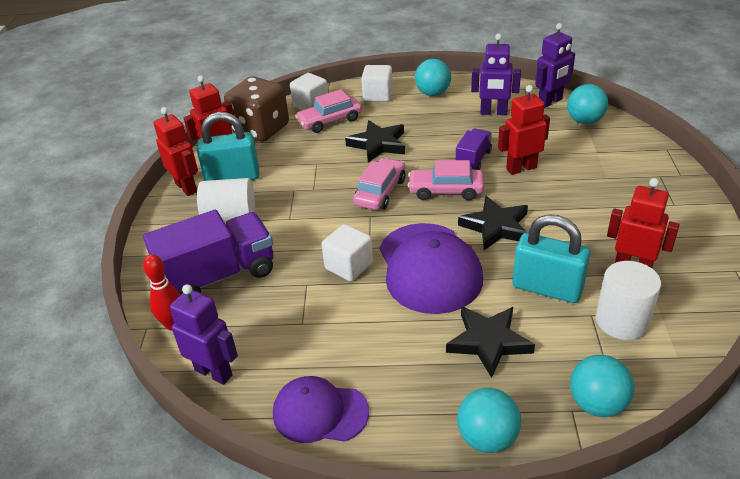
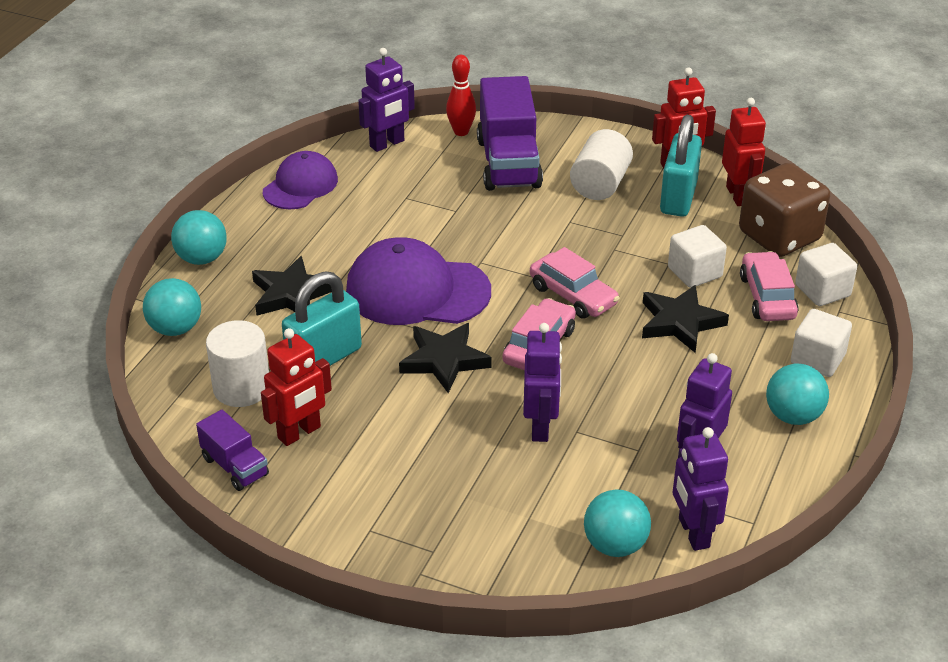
camera: 110 degrees right, 0 degrees up
(349, 266) = (461, 241): white cube -> white cube (694, 272)
(473, 160) = (589, 392): purple truck -> purple truck (235, 466)
(521, 168) = (540, 427): red robot -> purple robot

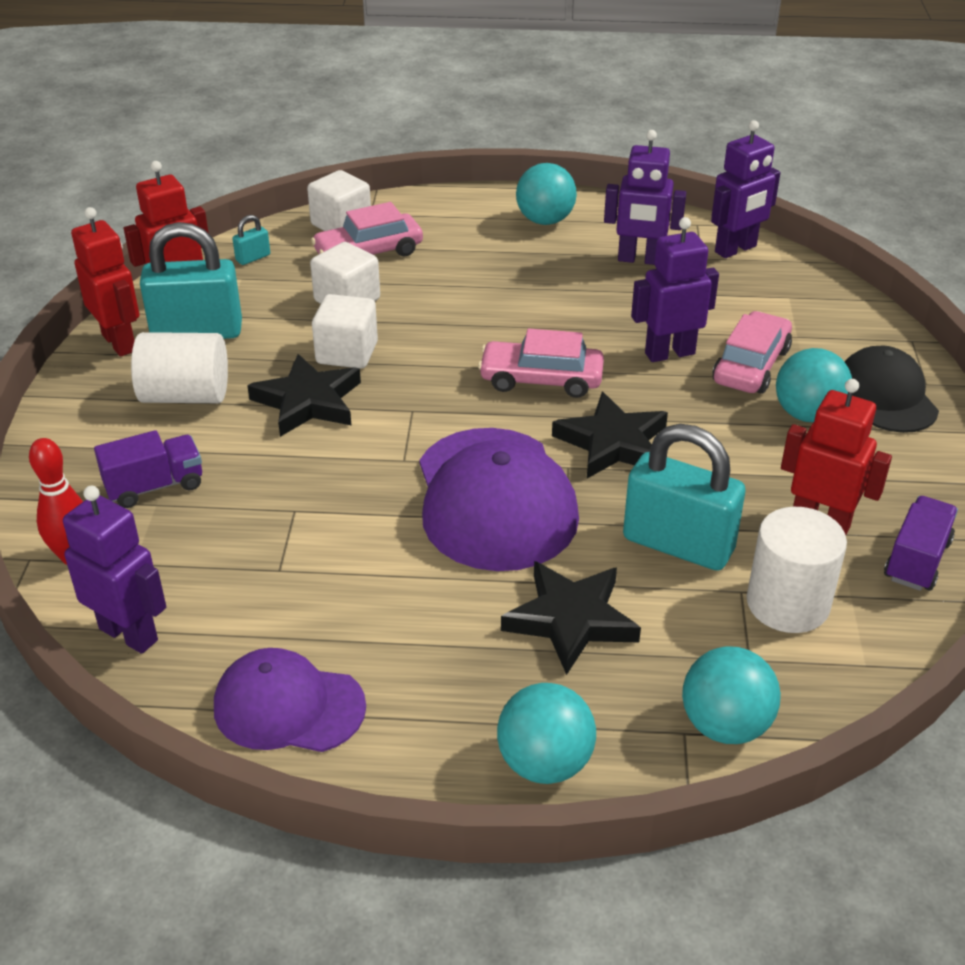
camera: 110 degrees left, 0 degrees up
(417, 537) = (885, 396): none -> black cap
(509, 163) = (155, 486): purple truck -> purple truck, size x0.52
(573, 295) = (434, 374): pink car -> pink car (751, 366)
(615, 545) = (786, 284): turquoise ball -> turquoise ball (807, 414)
(680, 322) = (442, 297): black star -> black star (308, 402)
(779, 236) = (253, 258): brown dice -> turquoise padlock
(817, 359) = (454, 217): white cube -> white cube (347, 353)

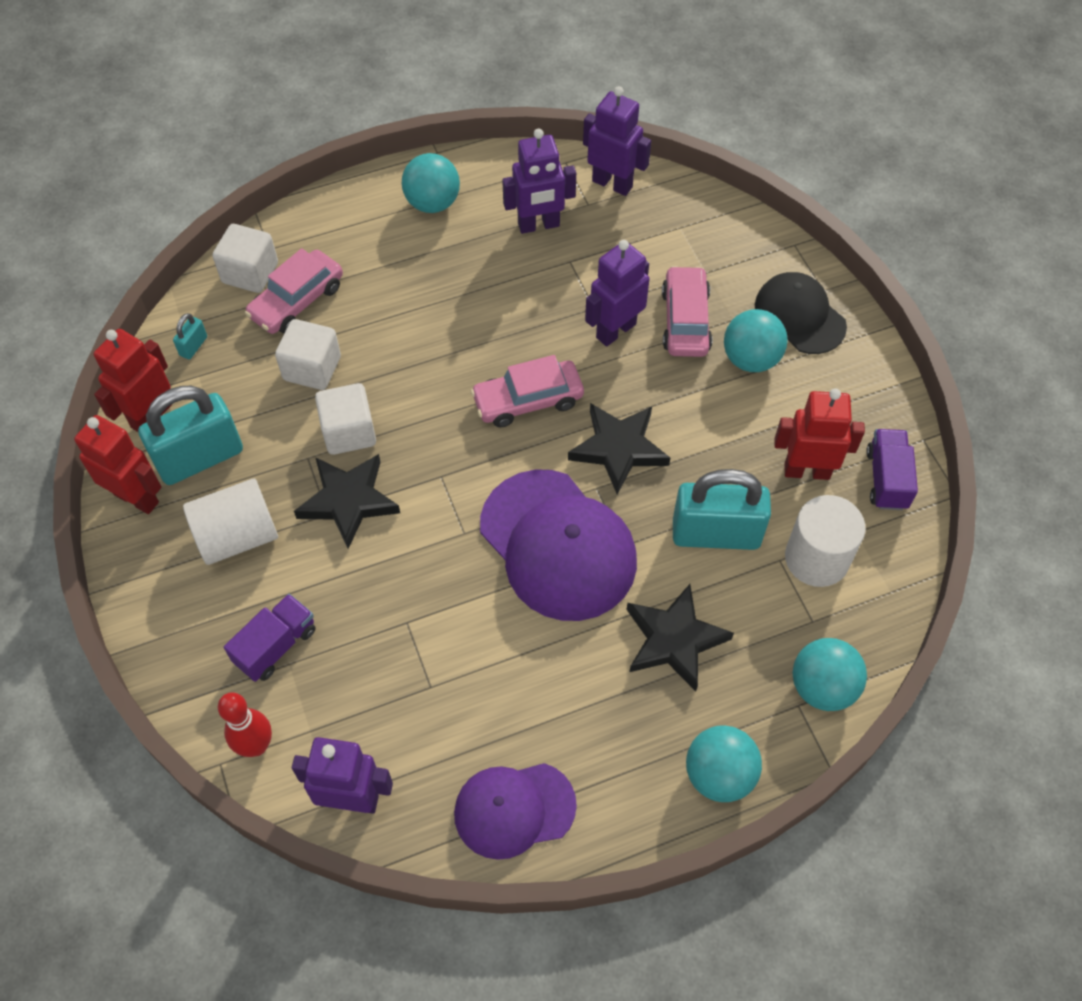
camera: 25 degrees left, 20 degrees up
(736, 249) = (612, 184): purple robot -> purple robot turned 90 degrees counterclockwise

